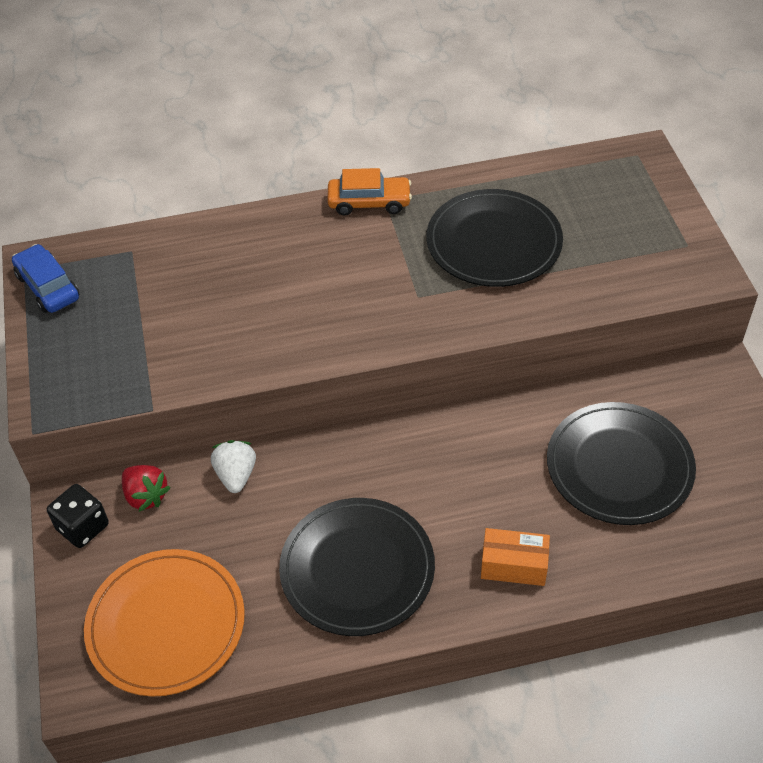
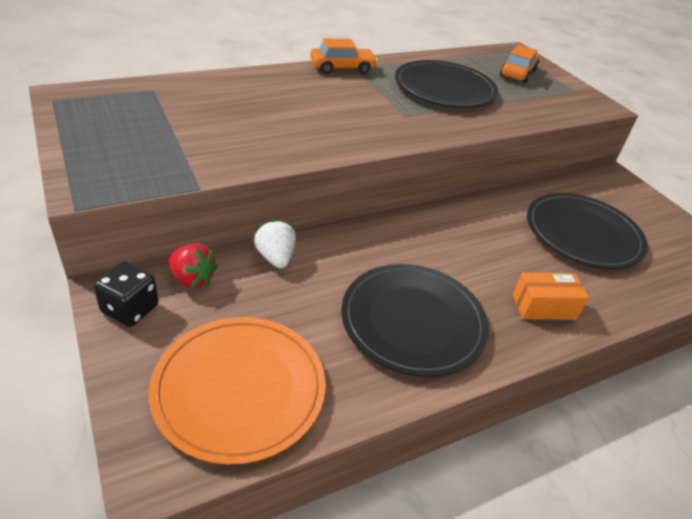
camera: 20 degrees left, 10 degrees down
(48, 287) = (77, 110): blue car -> none
(618, 206) = (518, 73): none -> orange car

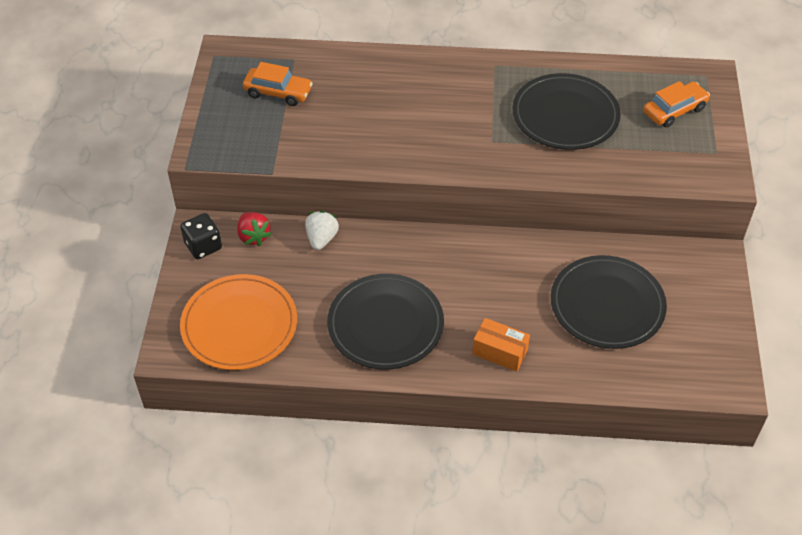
camera: 35 degrees right, 10 degrees up
(342, 68) = (481, 64): orange car -> orange car (278, 92)

